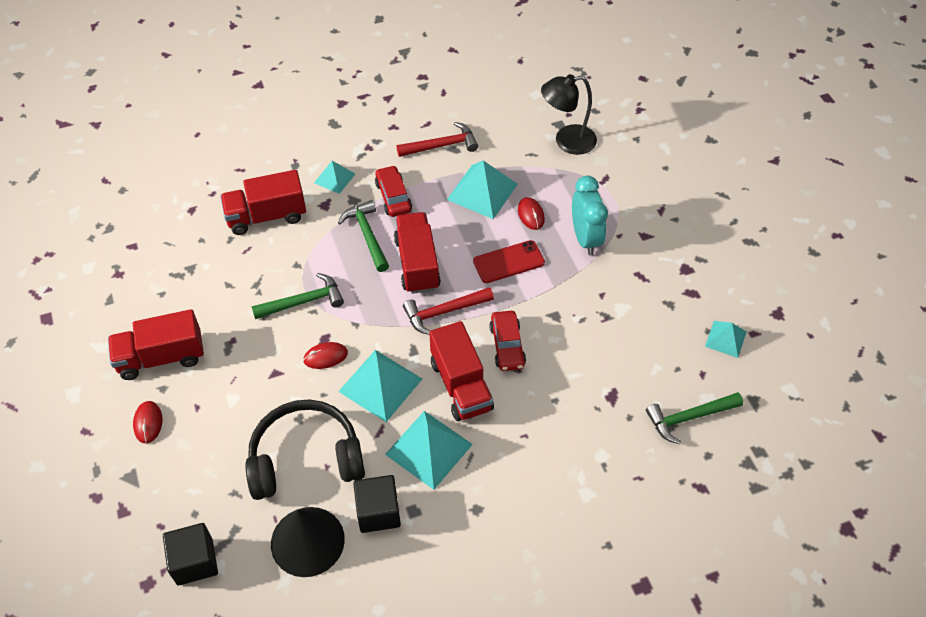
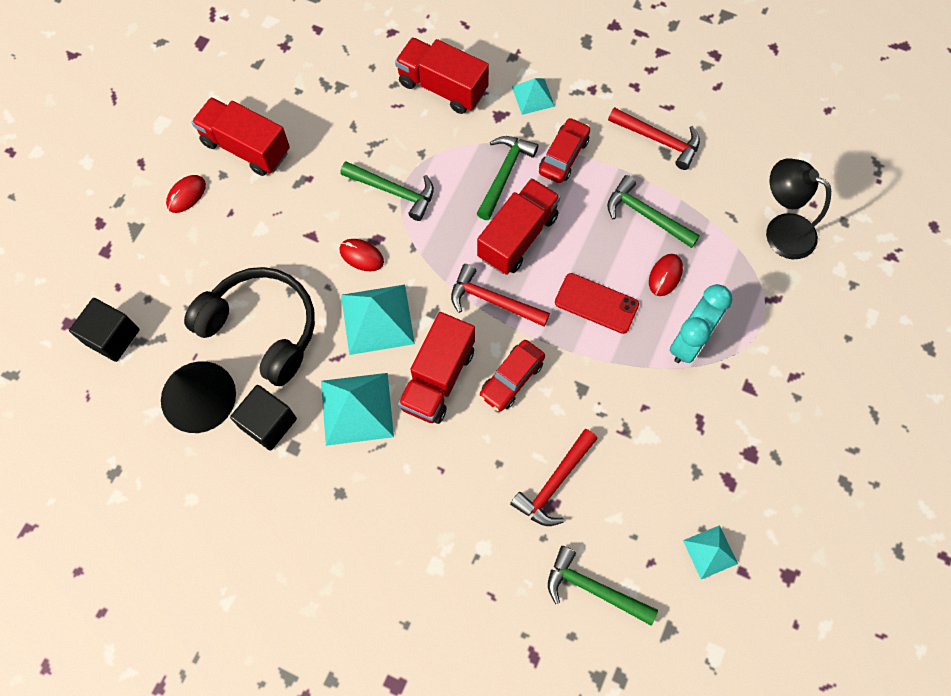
camera: 45 degrees right, 15 degrees up
(482, 191) = (646, 215): turquoise pyramid -> green hammer
(600, 381) = (554, 483): none -> red hammer

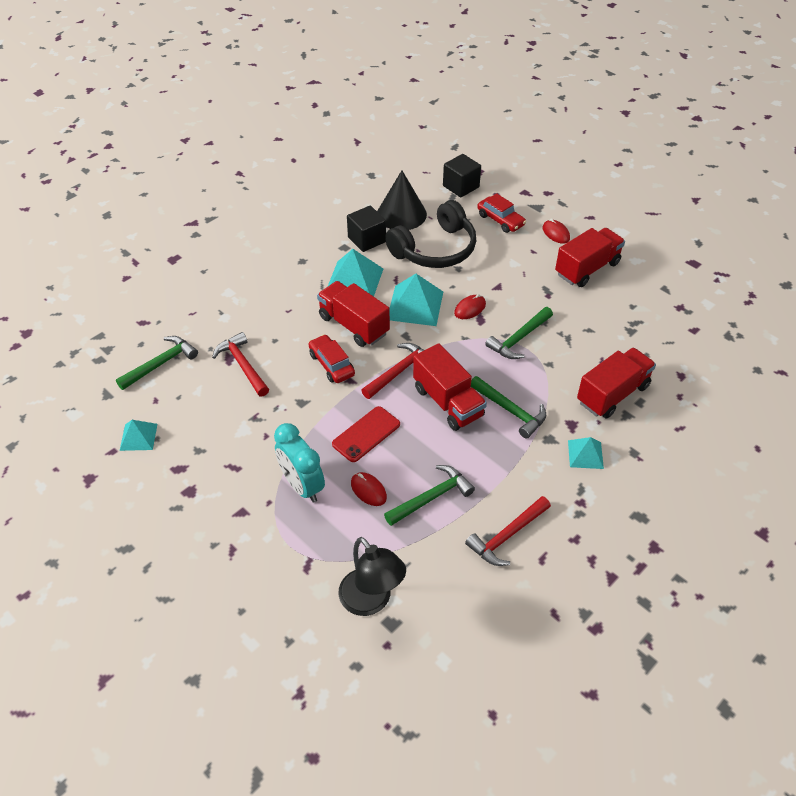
camera: 110 degrees right, 20 degrees down
(563, 156) = (514, 457): red car -> red car (500, 220)
(780, 230) = (371, 601): black lamp -> black lamp turned 90 degrees clockwise

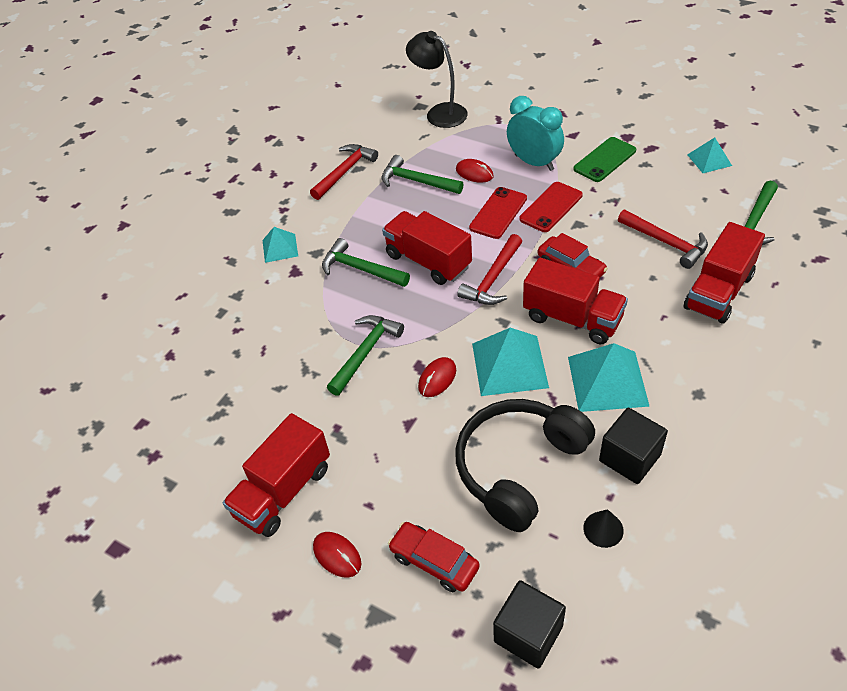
camera: 170 degrees right, 0 degrees up
(232, 467) = (605, 160): none -> green phone
(315, 426) = (551, 207): none -> red phone
(401, 214) = (603, 529): black cone -> black cone, size x0.45
(431, 497) = (417, 181): green hammer -> green hammer turned 75 degrees clockwise
(612, 394) = (251, 313): red truck -> red truck (718, 292)

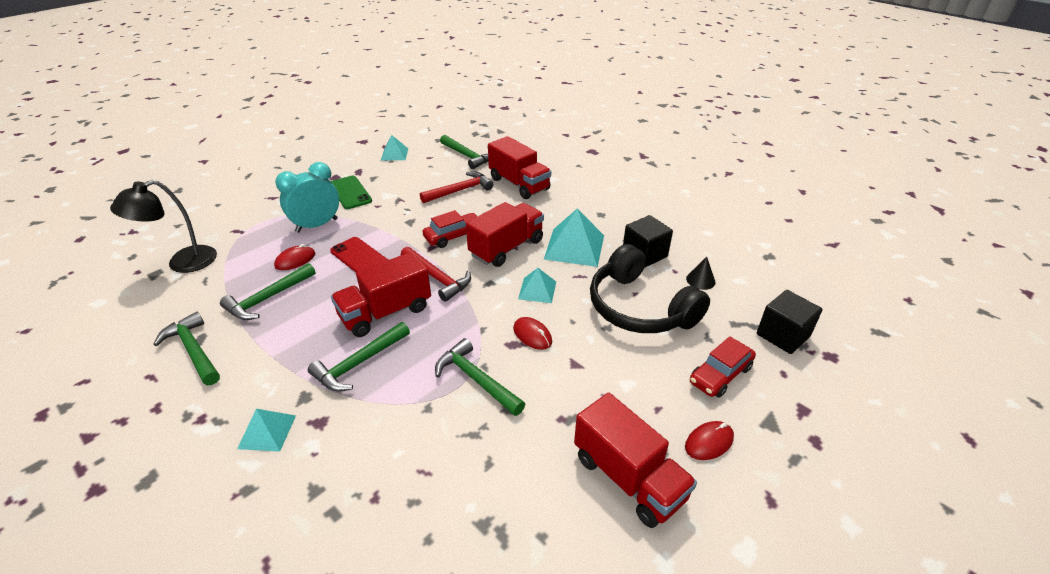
camera: 80 degrees left, 10 degrees down
(344, 172) = (193, 350): red hammer -> green hammer
(509, 365) = (537, 290): turquoise pyramid -> turquoise pyramid, size x0.58
(551, 207) = (379, 229): red phone -> none

